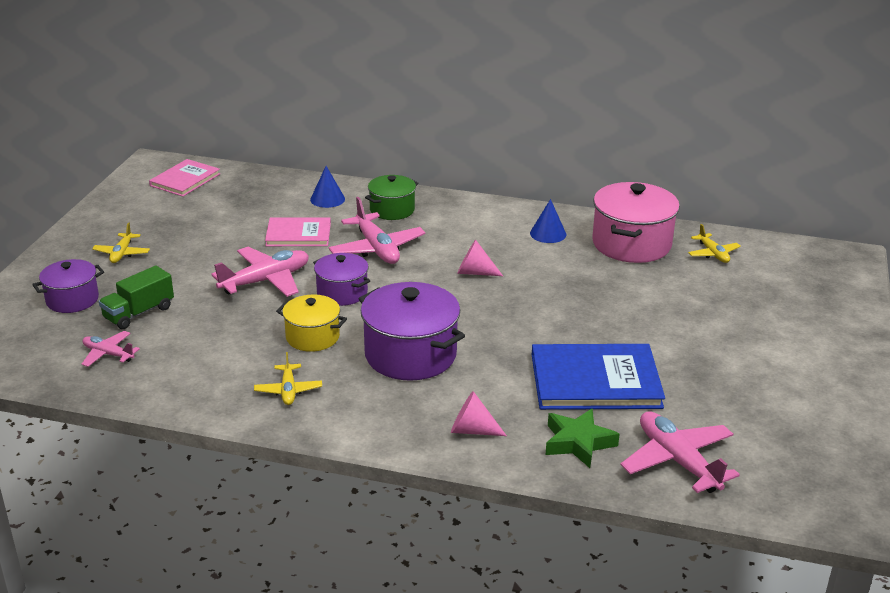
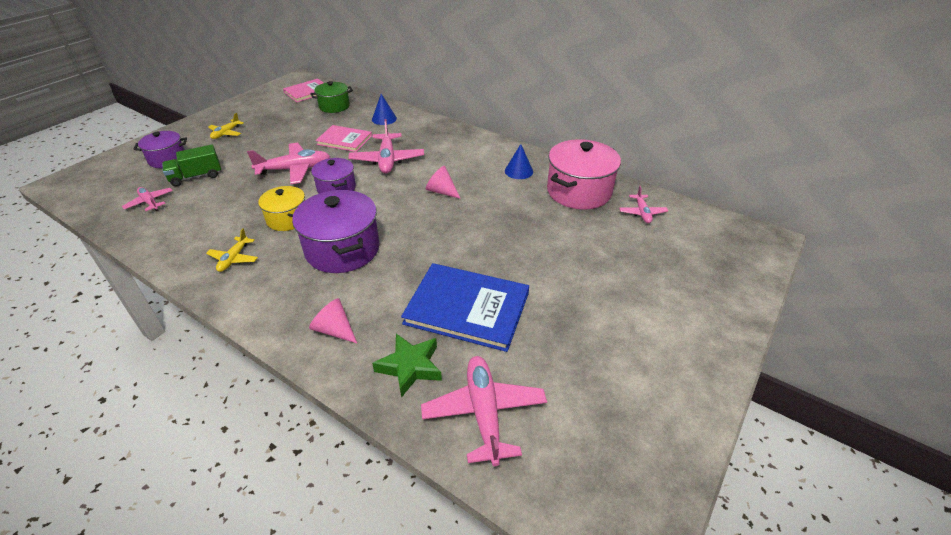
camera: 20 degrees right, 10 degrees up
(392, 210) = (420, 133): green pot -> green pot (334, 106)
(713, 254) = (642, 213): yellow plane -> pink plane

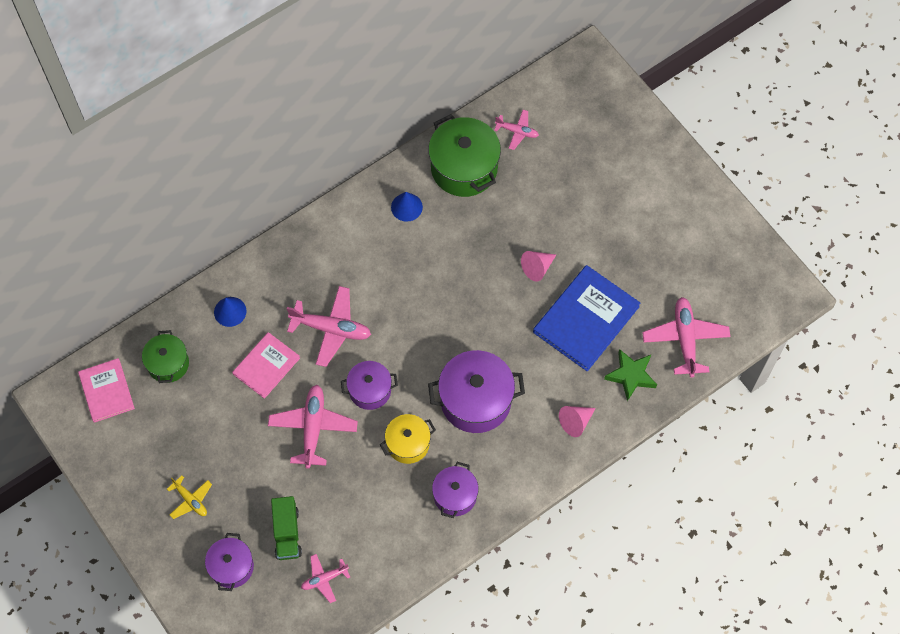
camera: 70 degrees left, 25 degrees up
(234, 259) = (455, 495): yellow plane -> purple pot
(441, 191) = (415, 291): pink cone -> pink cone (537, 268)
(484, 413) = (685, 339): pink plane -> pink plane turned 75 degrees clockwise
(579, 191) = (464, 168): pink pot -> green pot

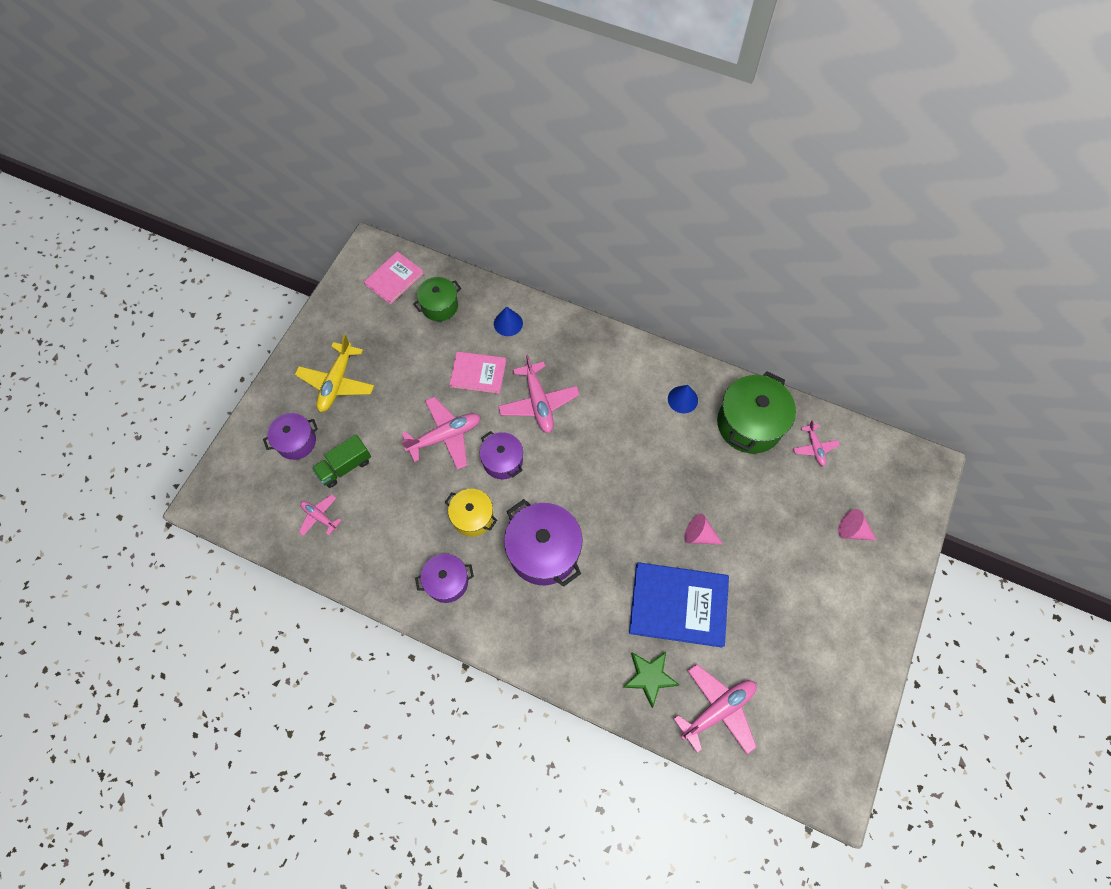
camera: 60 degrees right, 0 degrees up
(190, 500) = (337, 382): yellow plane -> yellow plane, size x1.77
(575, 422) = (574, 650): pink cone -> pink cone (852, 530)

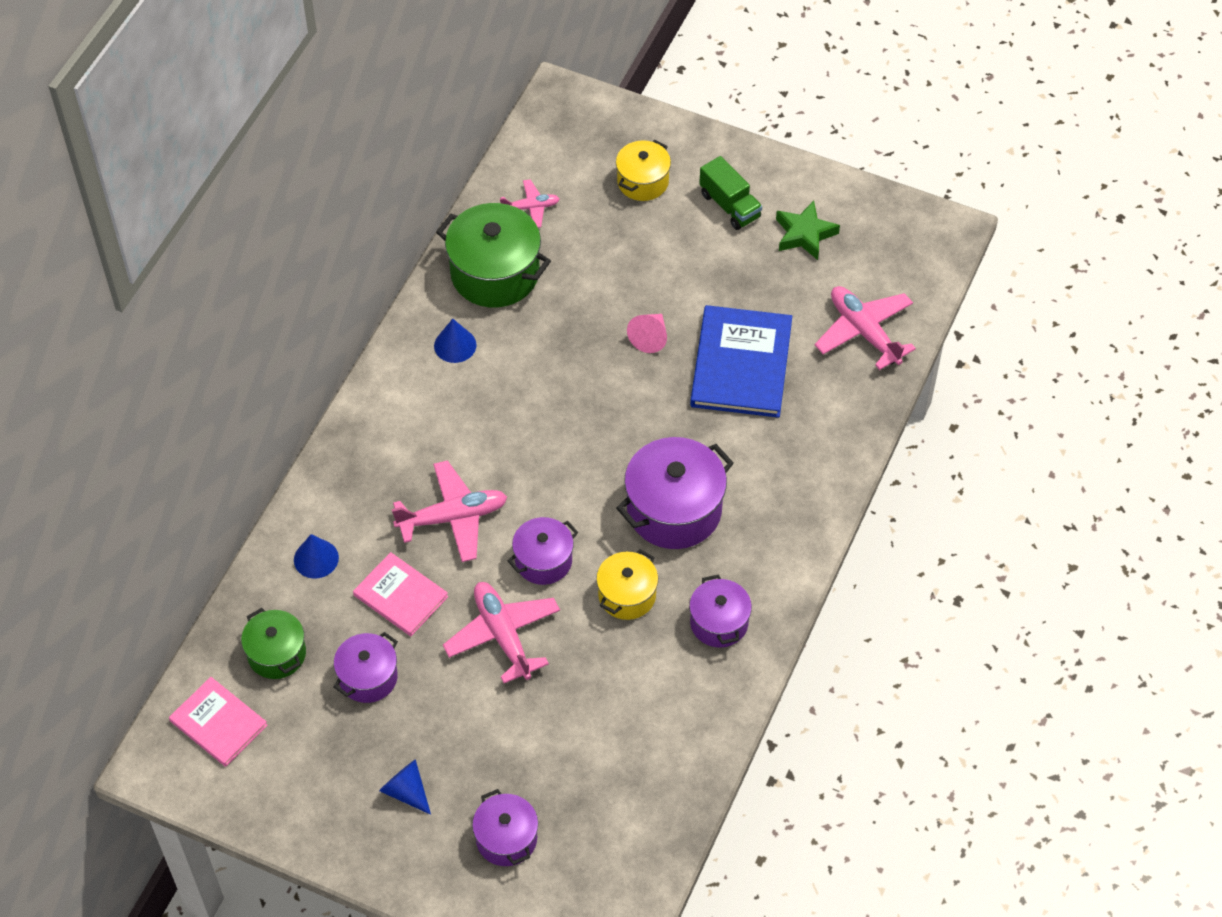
camera: 90 degrees left, 10 degrees down
(319, 517) = (627, 793): pink plane -> none
(337, 382) = (406, 791): yellow plane -> blue cone
(345, 466) = (548, 766): green truck -> green truck (729, 205)
(419, 357) = (368, 677): none -> purple pot
(478, 373) = (400, 596): pink book -> pink book turned 60 degrees counterclockwise
(649, 677) = (831, 398): green star -> green star (804, 234)
(852, 530) = (642, 181): pink cone -> yellow pot

